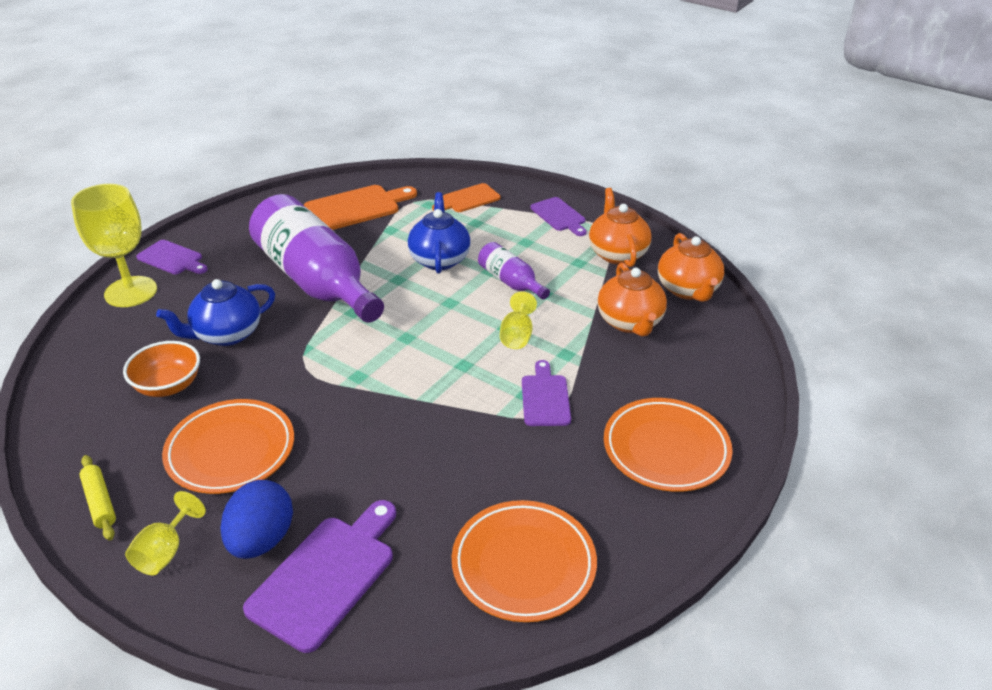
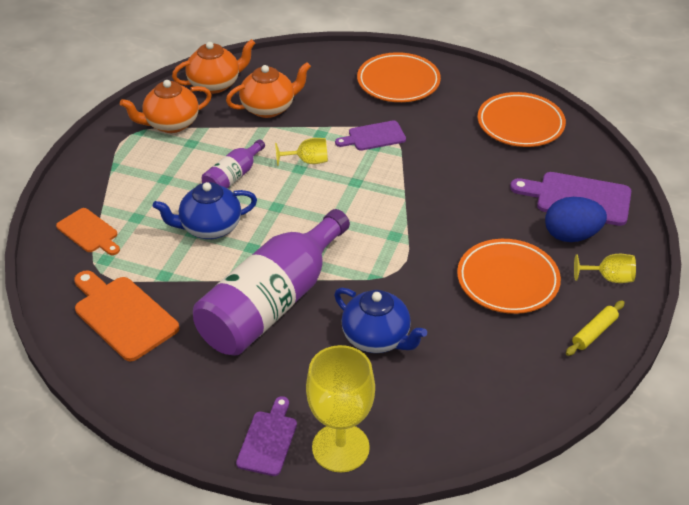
camera: 105 degrees left, 5 degrees up
(168, 386) = (460, 349): orange bowl -> none
(559, 216) = (112, 165): purple cutting board -> none

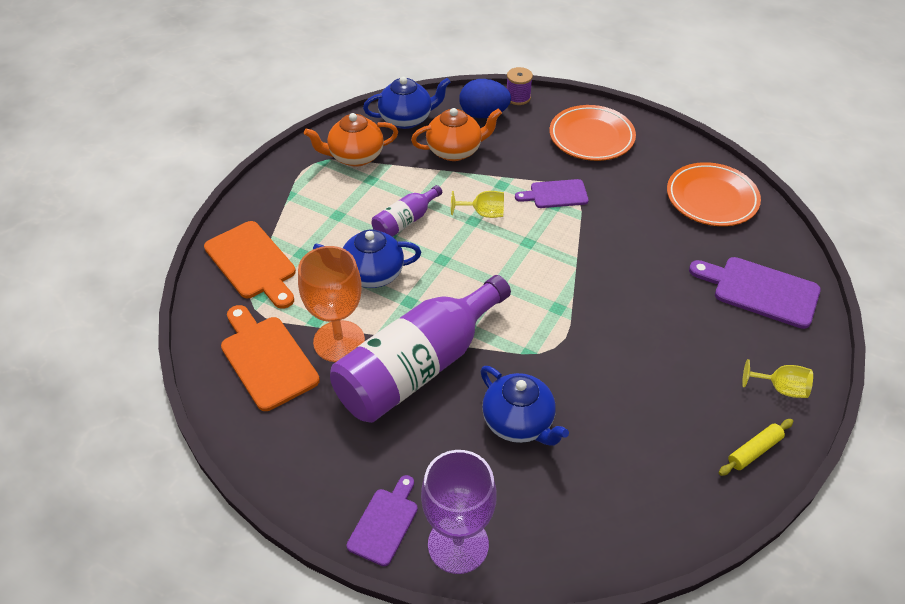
camera: 10 degrees right, 5 degrees up
(89, 232) = (252, 263): orange cutting board -> orange cutting board, size x1.59
(191, 291) = (339, 341): none -> orange goblet
(215, 84) = (407, 119): orange teapot -> blue teapot
(321, 53) = (518, 97): none -> purple spool
(340, 447) = (458, 544): yellow goblet -> purple goblet
(507, 280) = (669, 375): orange plate -> none
(571, 235) = (746, 333): blue egg -> blue egg (483, 114)

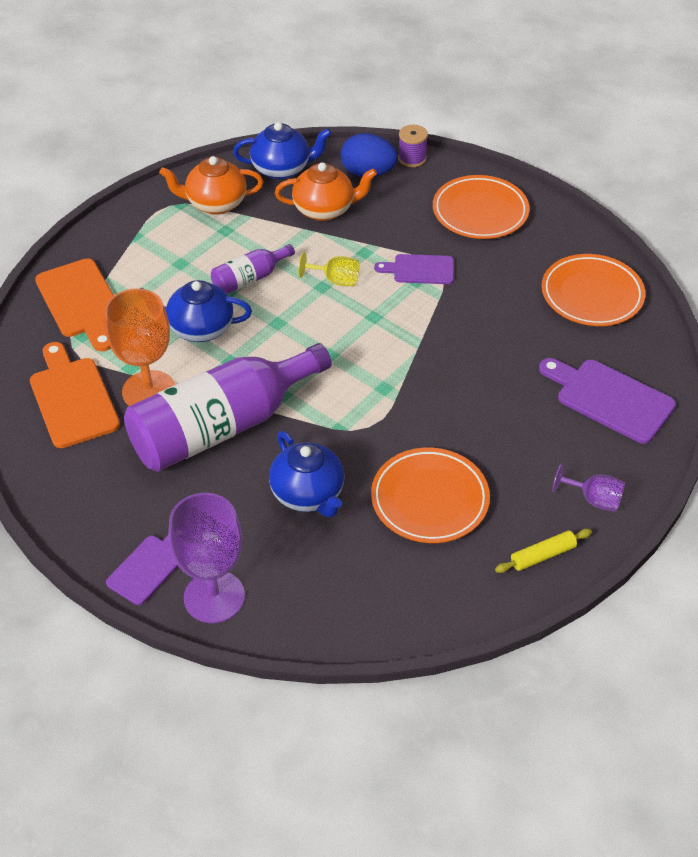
camera: 10 degrees right, 0 degrees up
(633, 411) = (429, 499): none -> orange plate
(780, 388) = (594, 499): yellow goblet -> purple goblet

